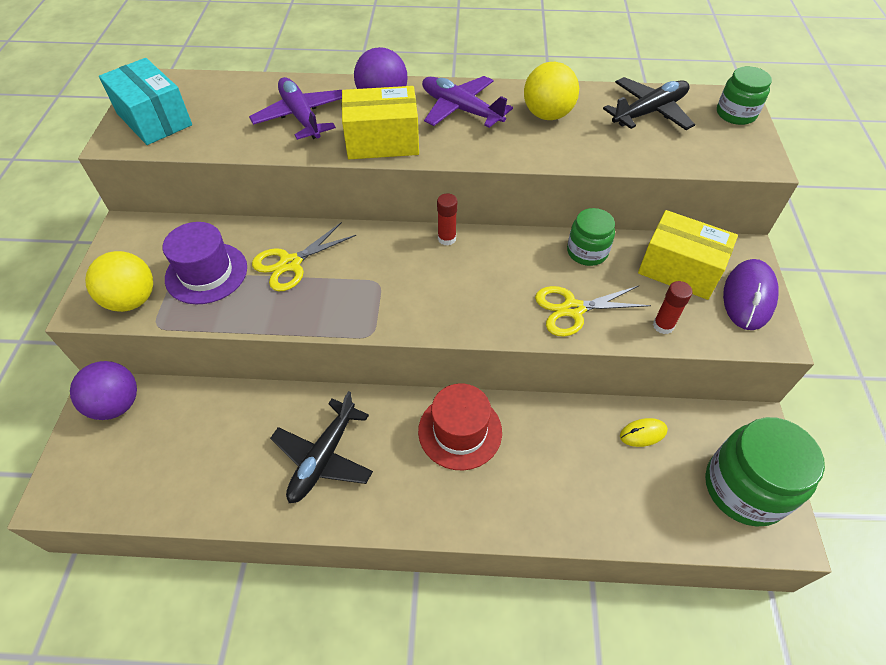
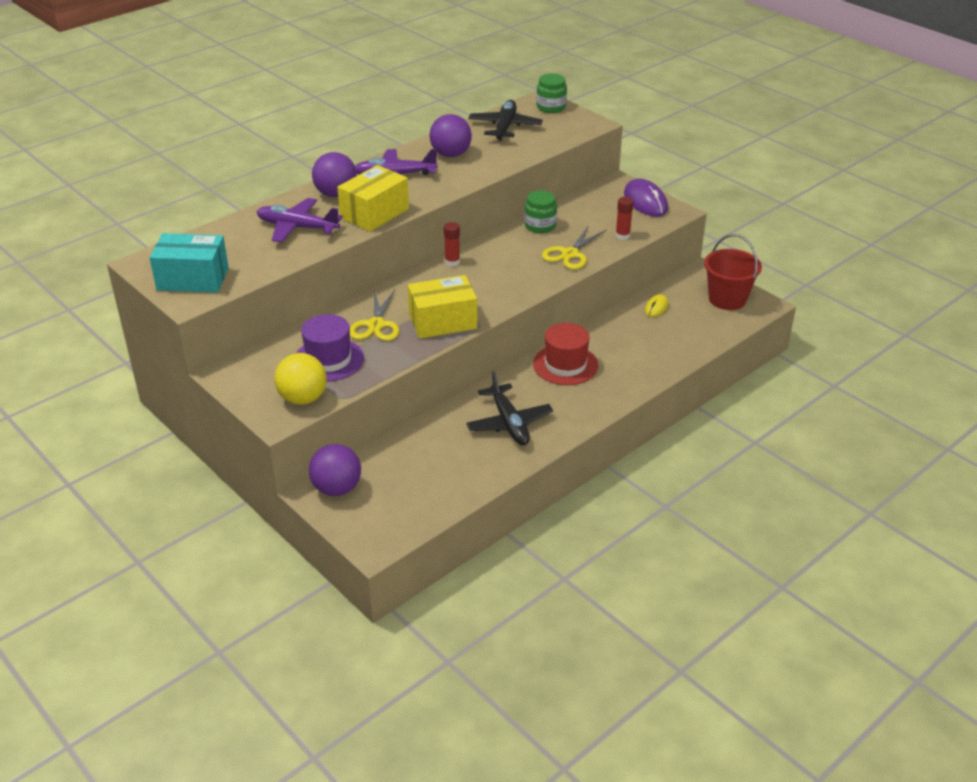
camera: 45 degrees left, 15 degrees down
(547, 115) = (451, 154): yellow ball -> purple ball
(679, 269) = (598, 208): yellow box -> yellow box (443, 321)
(744, 488) = (727, 299): green jar -> red bucket

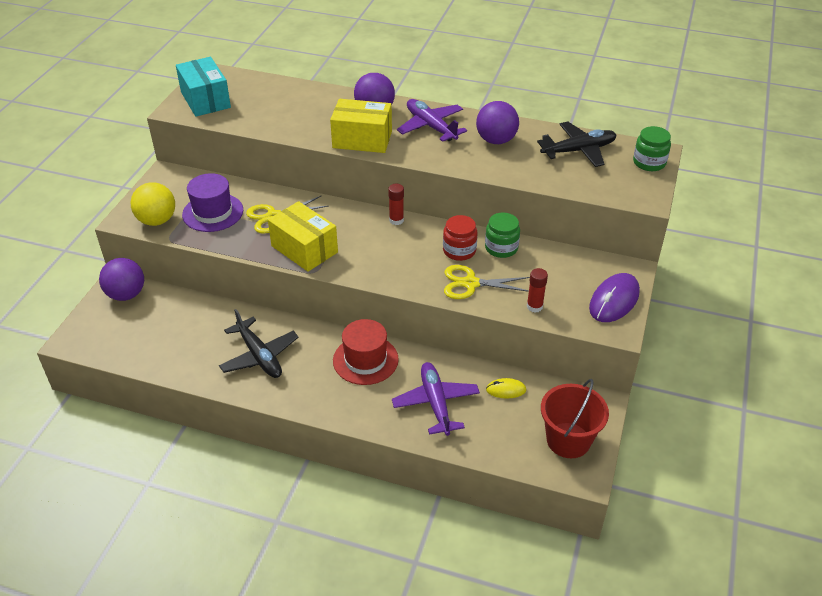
camera: 60 degrees right, 5 degrees up
(297, 227) = (309, 113): purple plane -> purple plane (435, 403)
(509, 423) = (259, 356): black plane -> black plane turned 75 degrees counterclockwise
(524, 245) = (459, 251): none -> red jar

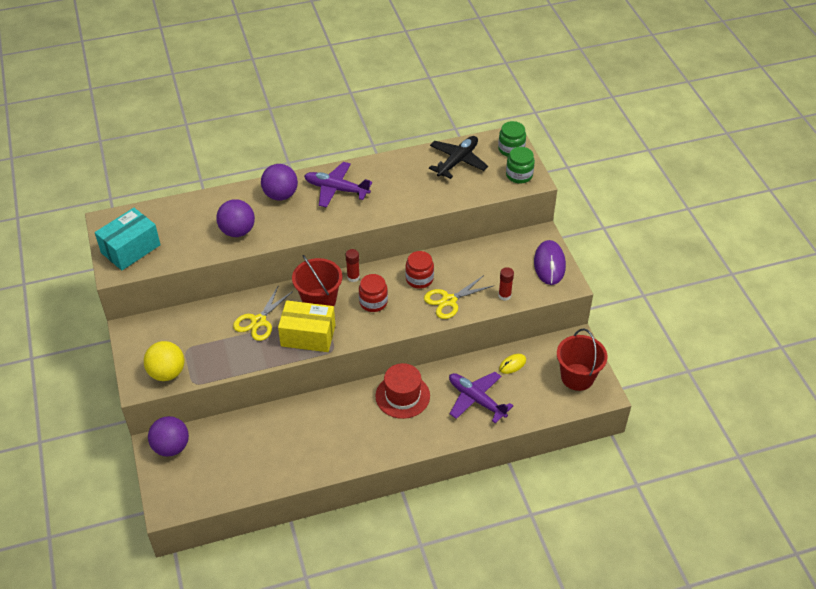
camera: 35 degrees left, 5 degrees up
(205, 100) = (131, 249): turquoise box -> turquoise box turned 75 degrees counterclockwise
(213, 212) = (206, 342): purple hat -> none
(259, 356) = (325, 436): black plane -> none
(344, 225) = (319, 301): none -> red bucket
(362, 139) = (296, 225): yellow box -> none
(393, 250) = (373, 302): none -> red jar
(496, 140) = (394, 179): purple ball -> purple ball (237, 231)
(501, 248) = (445, 262): green jar -> green jar (519, 175)

